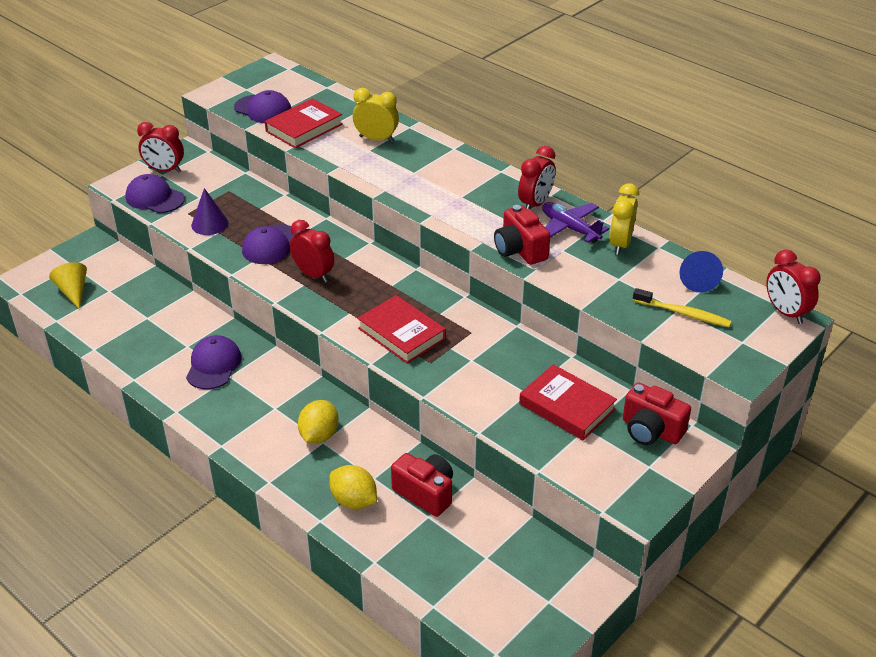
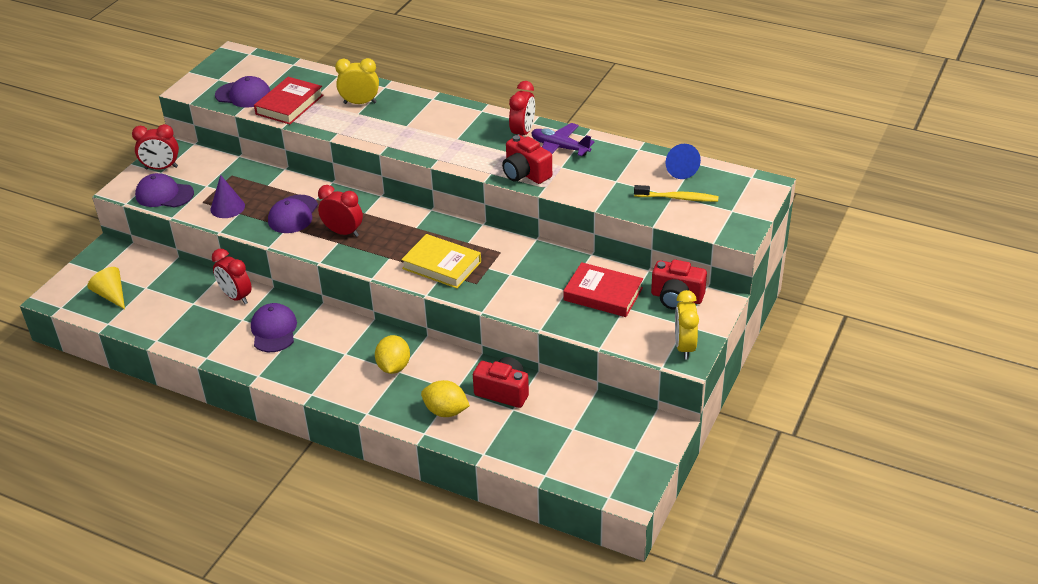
camera: 15 degrees left, 0 degrees up
(401, 333) = (441, 265): red book -> yellow book
(620, 244) = (606, 153): yellow clock -> yellow clock (684, 347)
(786, 312) = (757, 181): red clock -> red clock (236, 297)

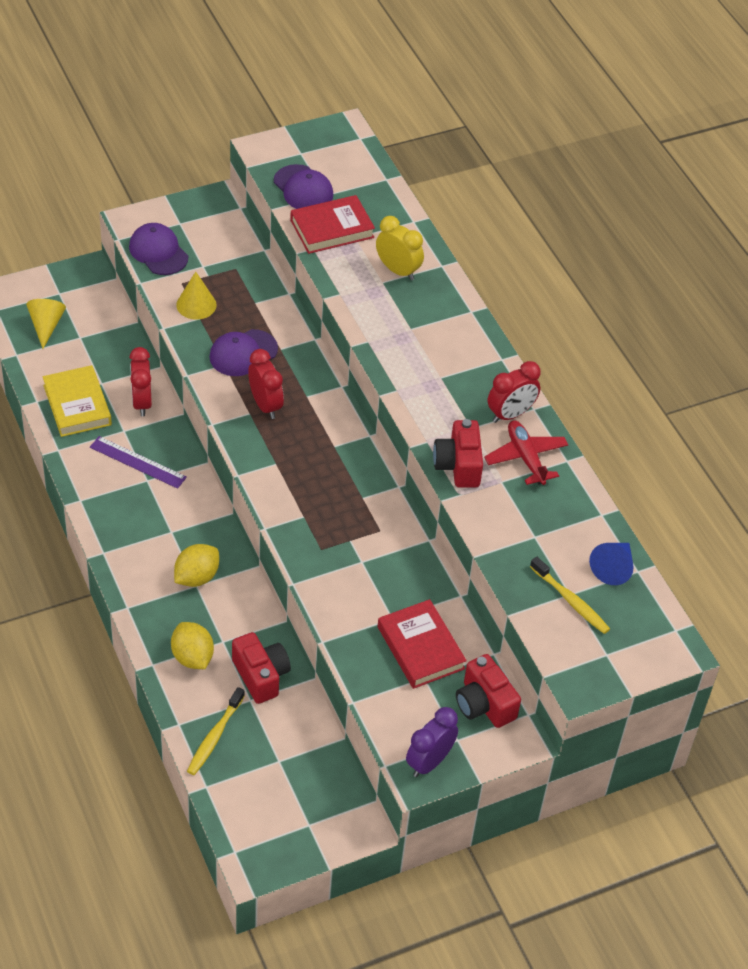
camera: 35 degrees right, 10 degrees up
(161, 168) = (185, 218): red clock -> none
(227, 207) = (196, 305): purple cone -> yellow cone
(274, 330) = (138, 462): purple cap -> purple ruler
(441, 265) = (312, 506): yellow book -> yellow book (77, 405)
(515, 444) = (215, 736): none -> yellow toothbrush
(560, 148) = (526, 458): purple plane -> red plane
(684, 347) = (429, 762): yellow clock -> purple clock

